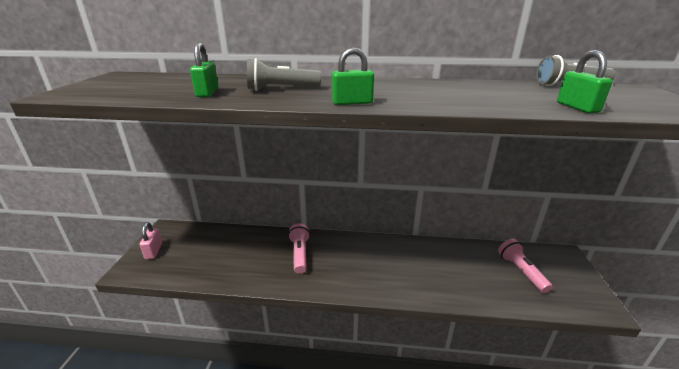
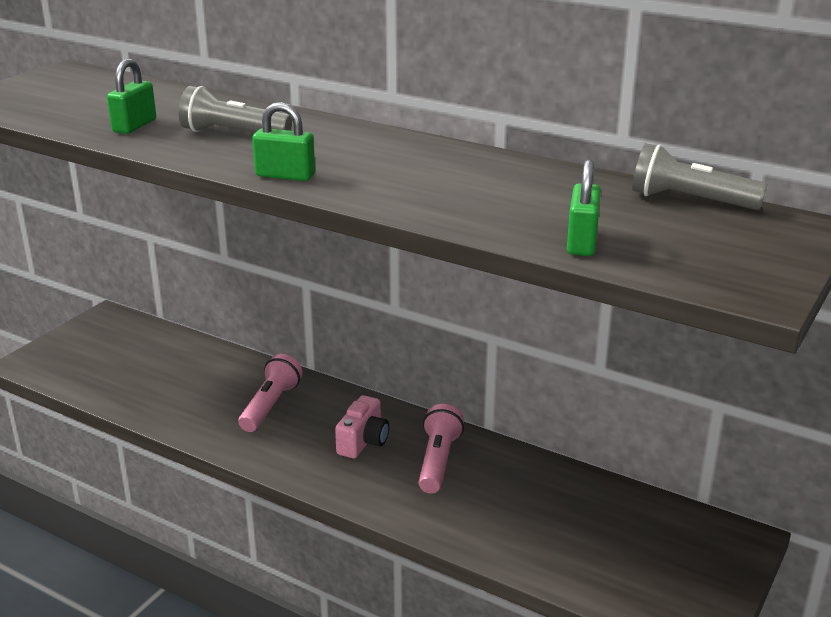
camera: 25 degrees right, 0 degrees up
(154, 251) = (73, 345): pink padlock -> none
(364, 259) = (363, 441): none -> pink camera
(521, 271) = (615, 536): pink flashlight -> pink flashlight (438, 461)

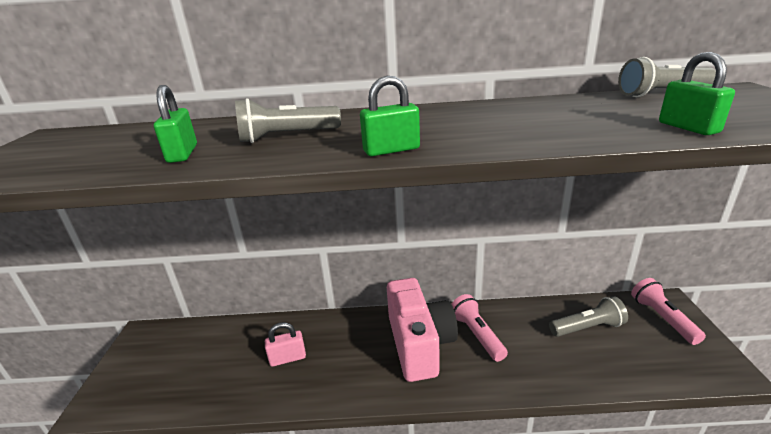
camera: 30 degrees left, 0 degrees up
(219, 396) = (288, 358): none -> pink padlock
(271, 406) = (332, 348): pink flashlight -> pink flashlight (662, 318)
(363, 441) = (419, 344): pink camera -> pink camera, size x1.97
(583, 513) = (587, 328): none -> grey flashlight

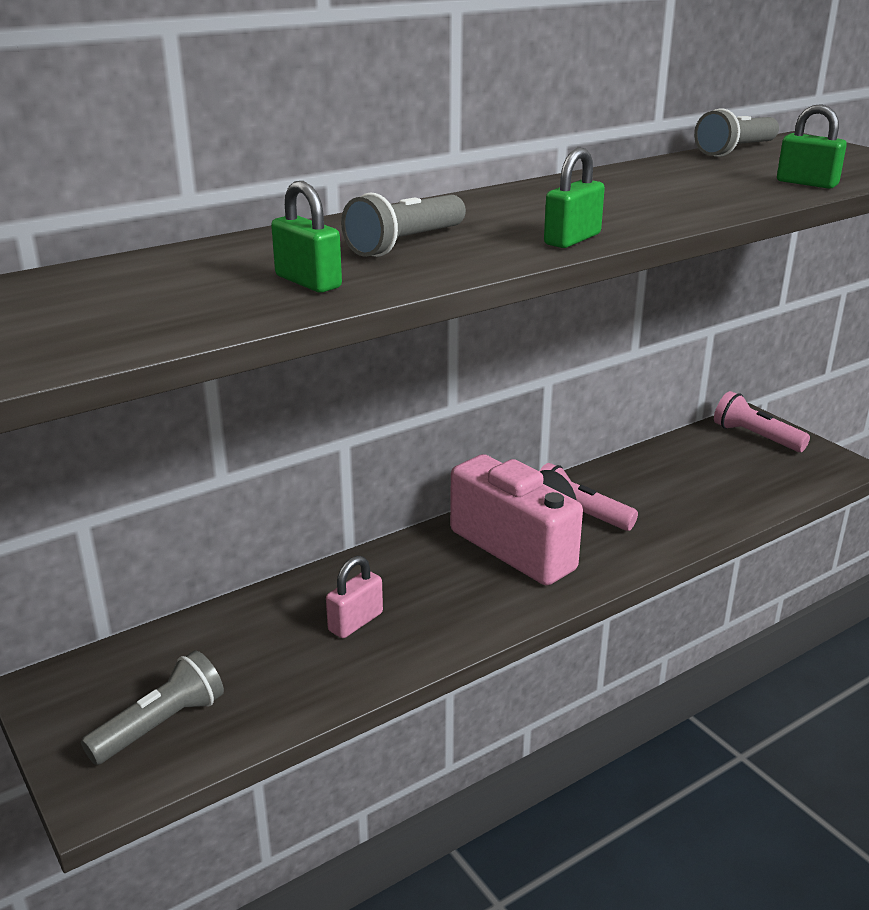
camera: 35 degrees left, 0 degrees up
(587, 328) = (692, 468): grey flashlight -> grey flashlight (161, 725)

